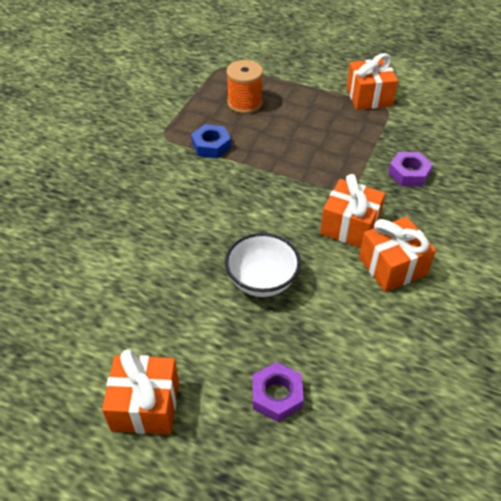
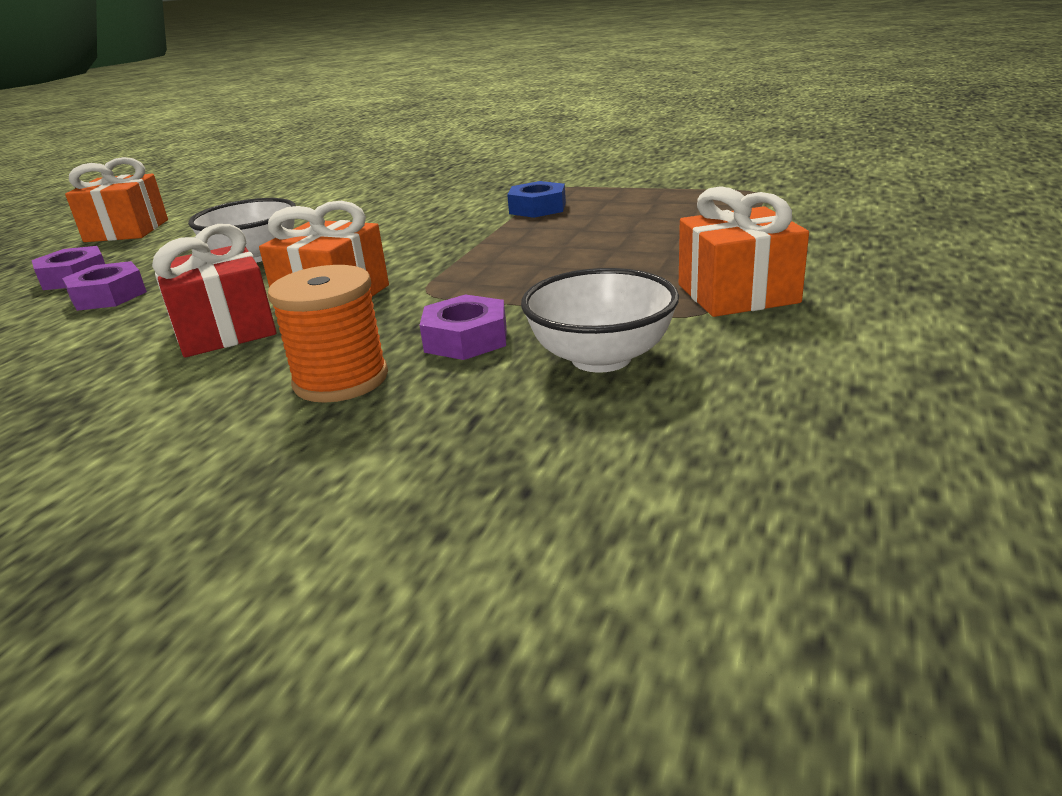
camera: 90 degrees right, 20 degrees down
(245, 103) = (656, 213): orange spool -> orange spool (341, 380)
(325, 351) = (108, 296): none -> purple nut
(392, 266) = (225, 330): orange gift -> red gift
(428, 137) = (601, 358): none -> white bowl

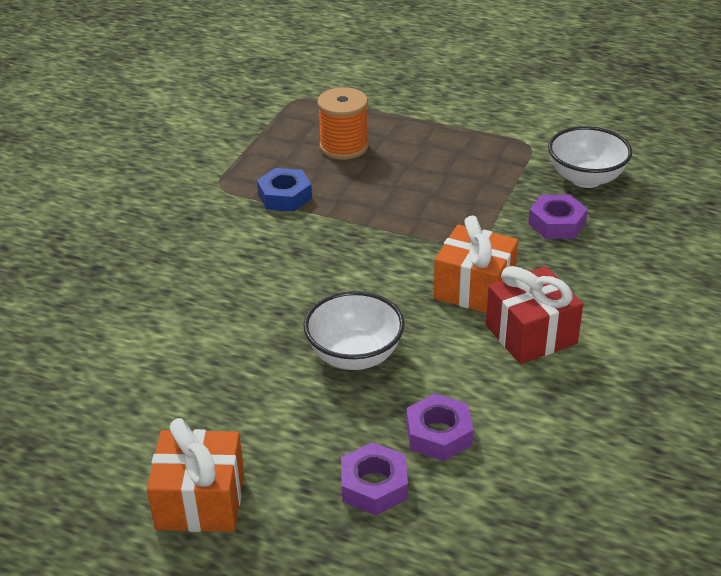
camera: 90 degrees left, 10 degrees up
(341, 380) = (610, 266): orange spool -> orange spool (344, 147)
(737, 294) = (504, 131): orange gift -> none

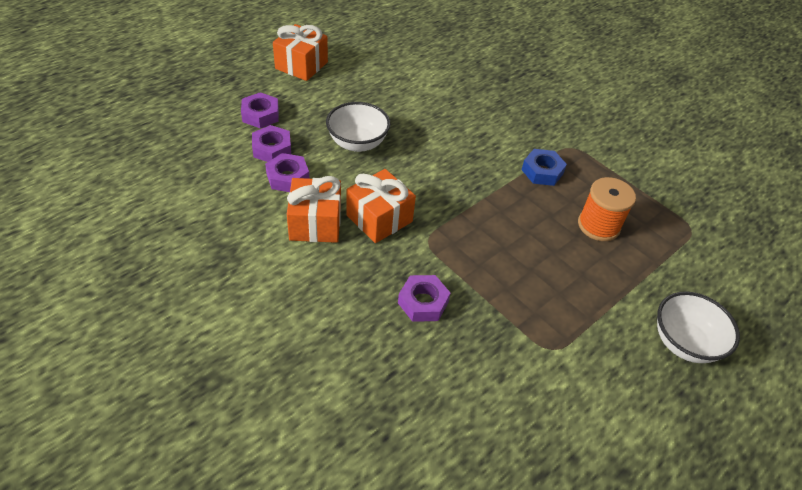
camera: 110 degrees right, 10 degrees up
(479, 392) = (288, 177): none -> purple nut
(531, 334) = (315, 223): red gift -> orange gift
(586, 178) = (475, 360): white bowl -> white bowl (684, 343)

